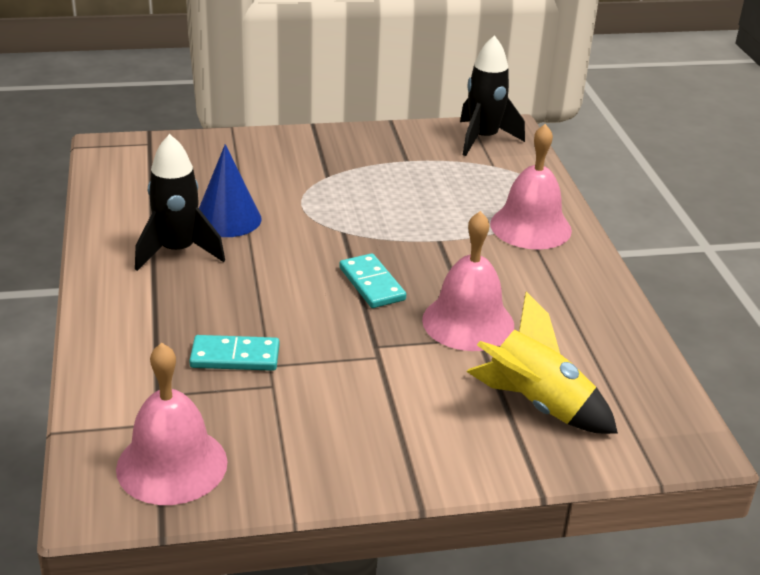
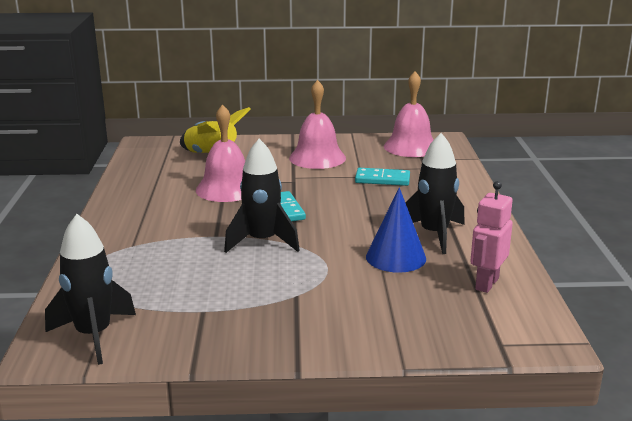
camera: 170 degrees left, 10 degrees down
(139, 193) = (486, 284): none -> pink robot
(381, 233) = (262, 242): none -> black rocket
(530, 227) = (129, 242): pink bell -> pink bell (317, 158)

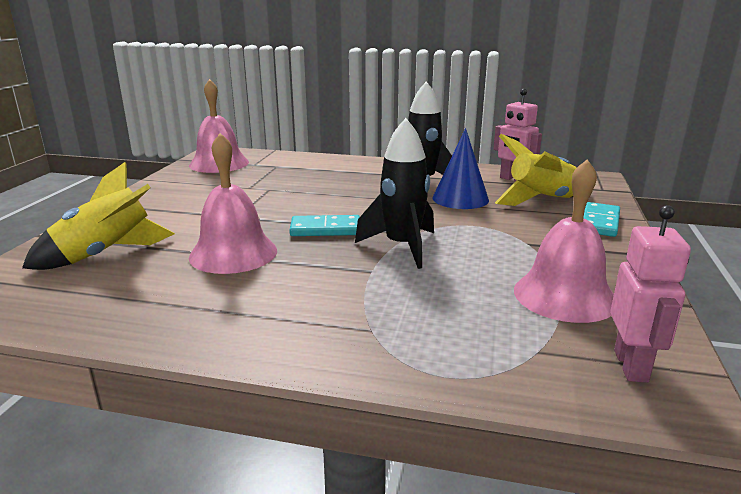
camera: 75 degrees left, 0 degrees up
(94, 335) = (631, 366): black rocket -> pink robot
(317, 158) = (195, 200): pink bell -> pink bell (564, 295)
(382, 179) = (287, 182): turquoise domino -> turquoise domino (600, 222)
(424, 302) = (542, 200): none -> yellow rocket

